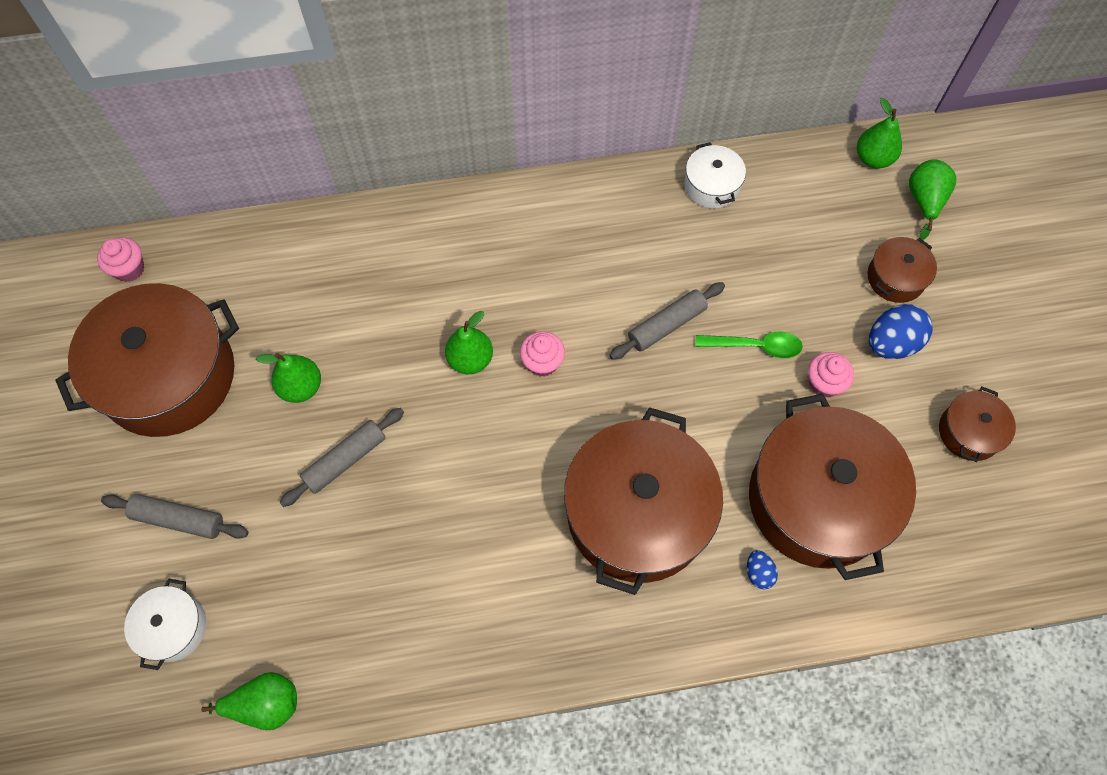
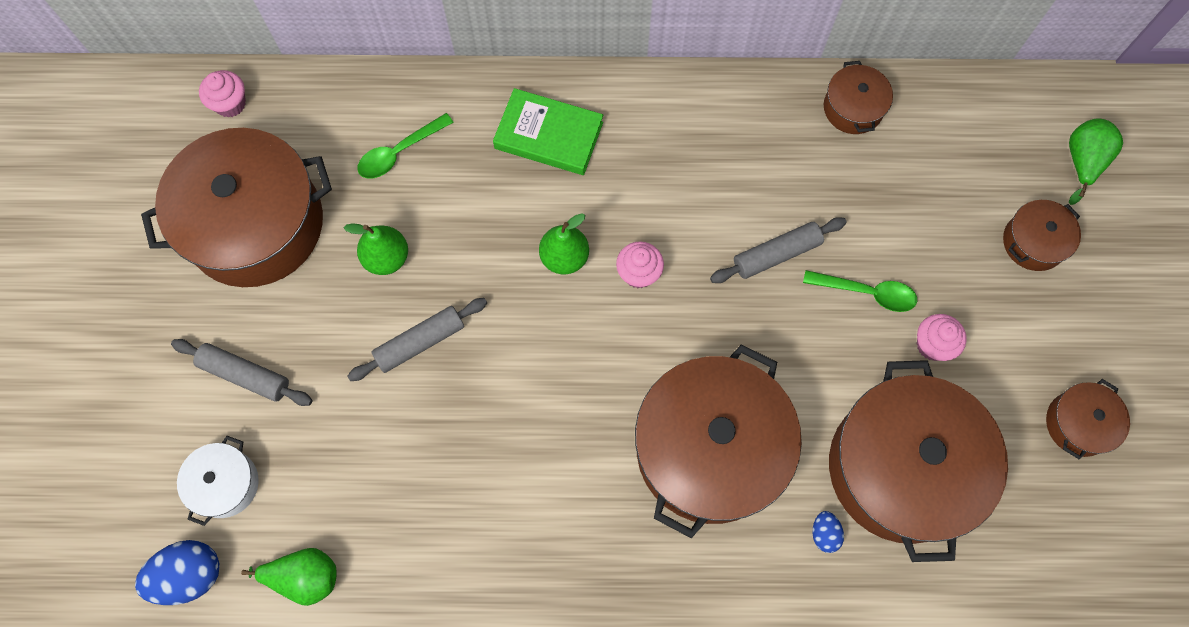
camera: 10 degrees right, 5 degrees up
(299, 288) = (399, 152): none -> green spoon
(437, 252) = (548, 135): none -> green book
(711, 186) = (853, 108): white pot -> brown pot
(873, 158) = (1036, 104): green pear -> none
(891, 343) = (1014, 313): blue egg -> blue egg (190, 575)

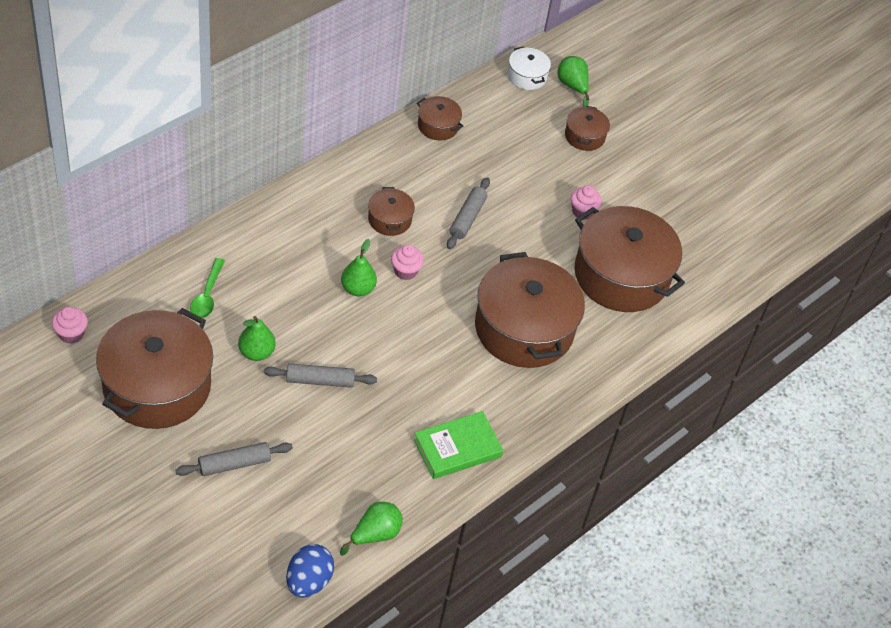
camera: 50 degrees left, 20 degrees down
(225, 484) = (281, 524): white pot -> white pot (527, 76)
(420, 342) = (320, 380): grey rolling pin -> grey rolling pin turned 75 degrees clockwise
(548, 135) = (287, 235): green book -> green book (457, 448)
(824, 534) = (614, 328): blue egg -> none
(866, 292) = (529, 208): green spoon -> none
(1078, 424) = (680, 204): brown pot -> brown pot (389, 219)

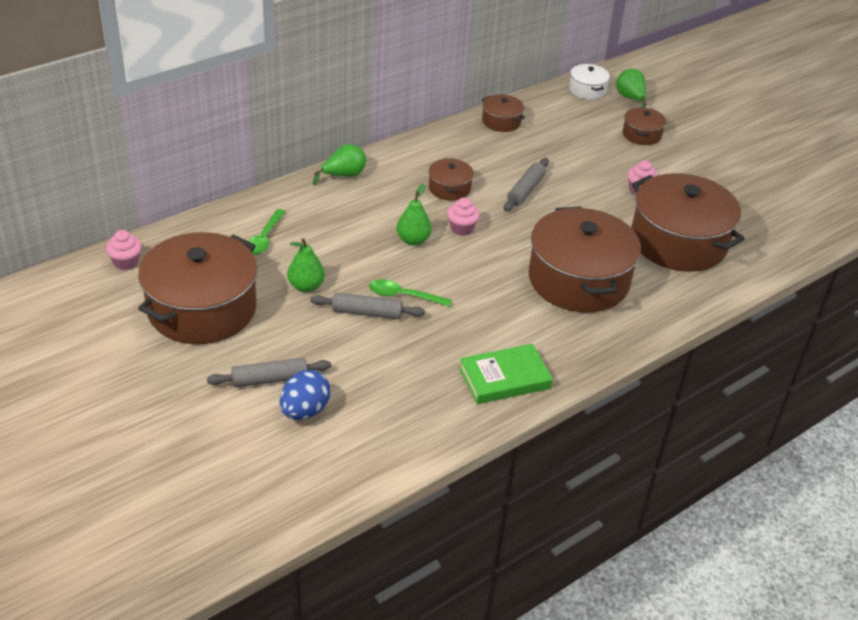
camera: 10 degrees right, 10 degrees down
(308, 581) = (334, 491): blue egg -> blue egg (305, 411)
(354, 358) = (403, 296): none -> green spoon
(375, 534) = (410, 451): green pear -> green pear (344, 175)

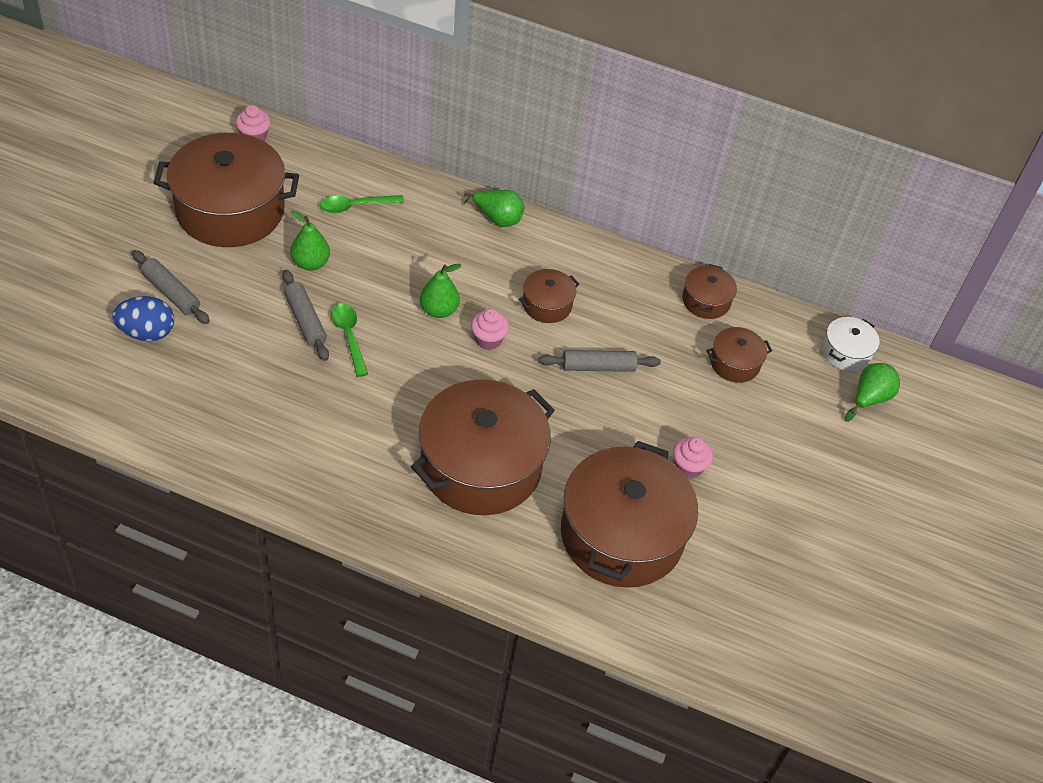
camera: 55 degrees right, 10 degrees up
(504, 378) = (284, 459): green book -> none
(641, 134) = (803, 434): brown pot -> brown pot (734, 363)

